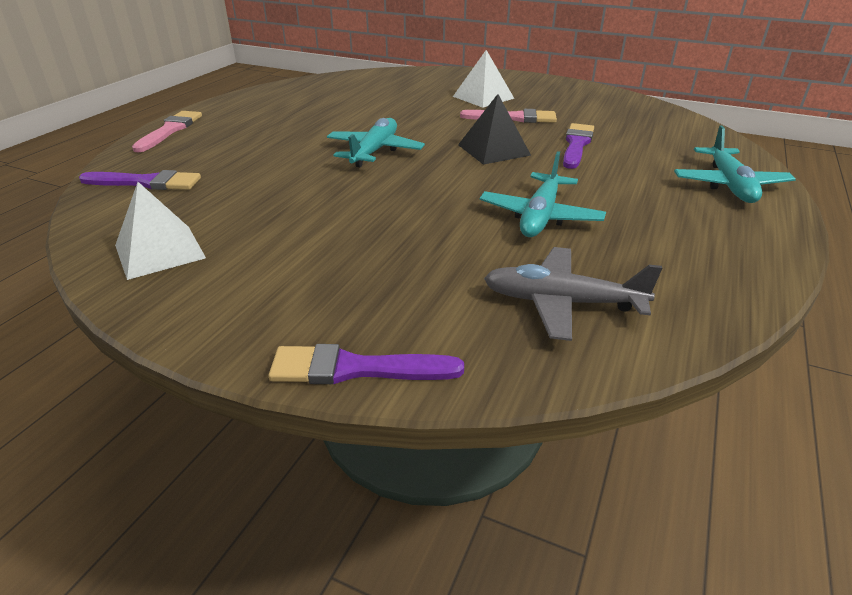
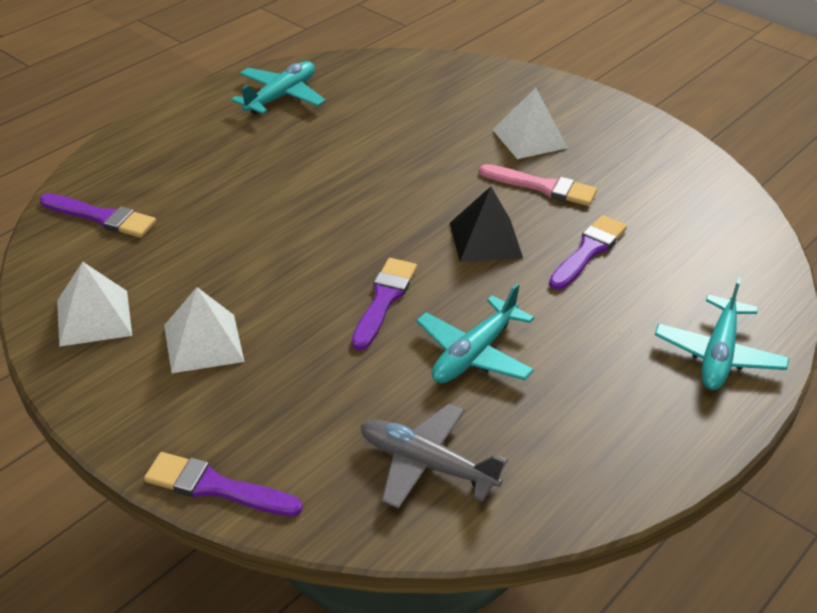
camera: 15 degrees right, 5 degrees up
(170, 130) = (145, 134): pink brush -> none
(284, 251) = (203, 343): none -> white pyramid
(375, 151) = (351, 215): turquoise plane -> turquoise plane (281, 96)
(437, 195) = (384, 300): none -> purple brush

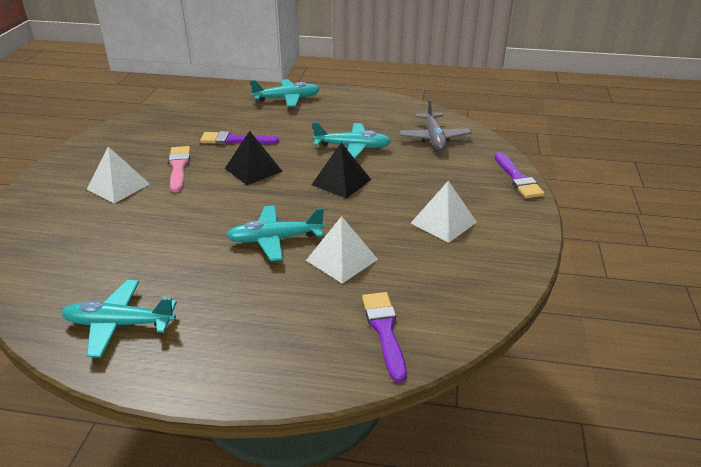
camera: 120 degrees left, 5 degrees down
(94, 317) = (477, 272): white pyramid -> white pyramid (341, 259)
(312, 206) = (275, 239): none -> turquoise plane
(384, 300) = (341, 182): purple brush -> black pyramid

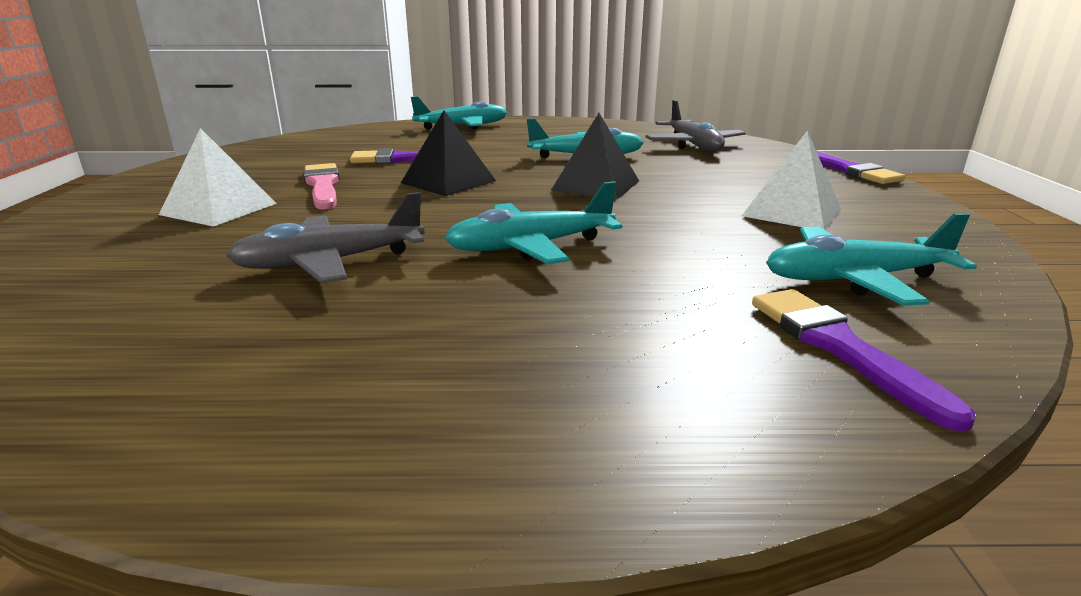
camera: 10 degrees left, 10 degrees down
(119, 324) = (247, 393): turquoise plane -> turquoise plane (854, 279)
(168, 241) = (329, 262): none -> grey plane
(341, 259) = (667, 261): white pyramid -> none

